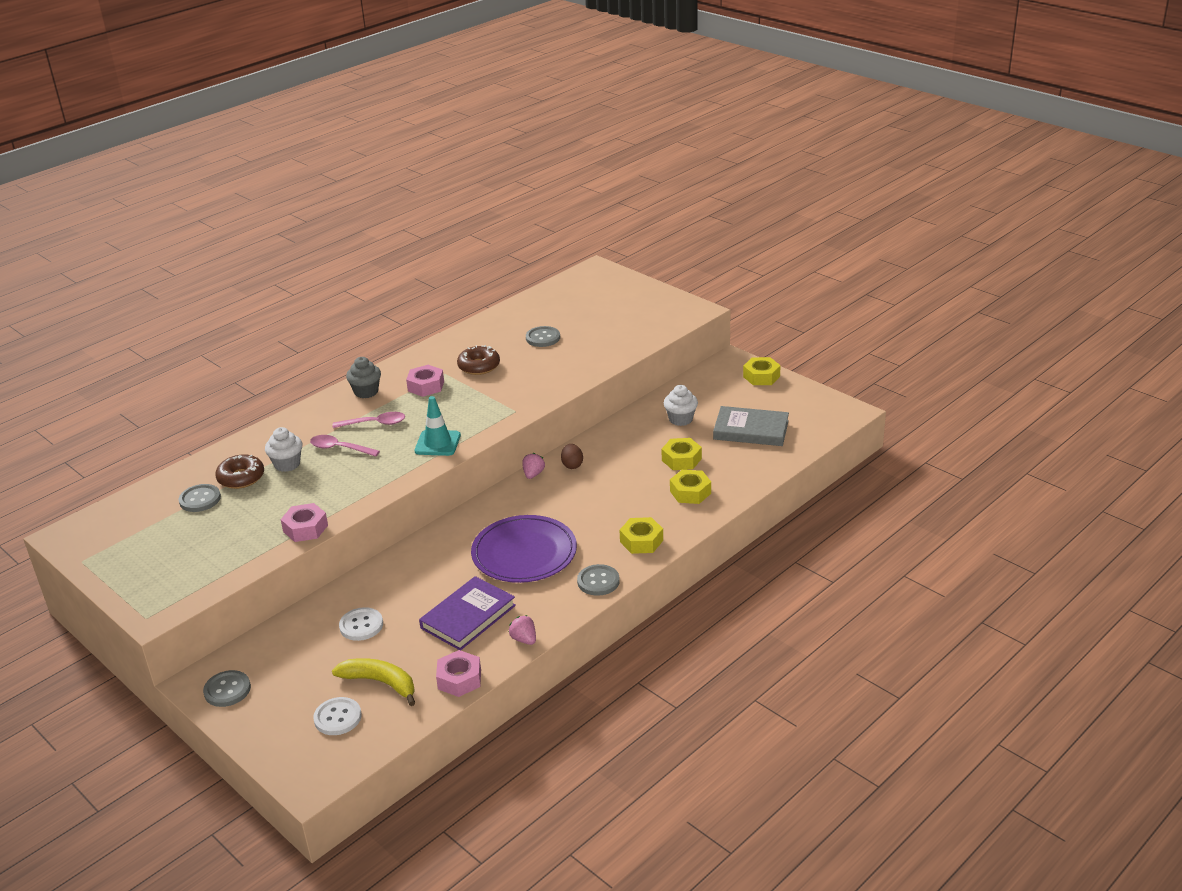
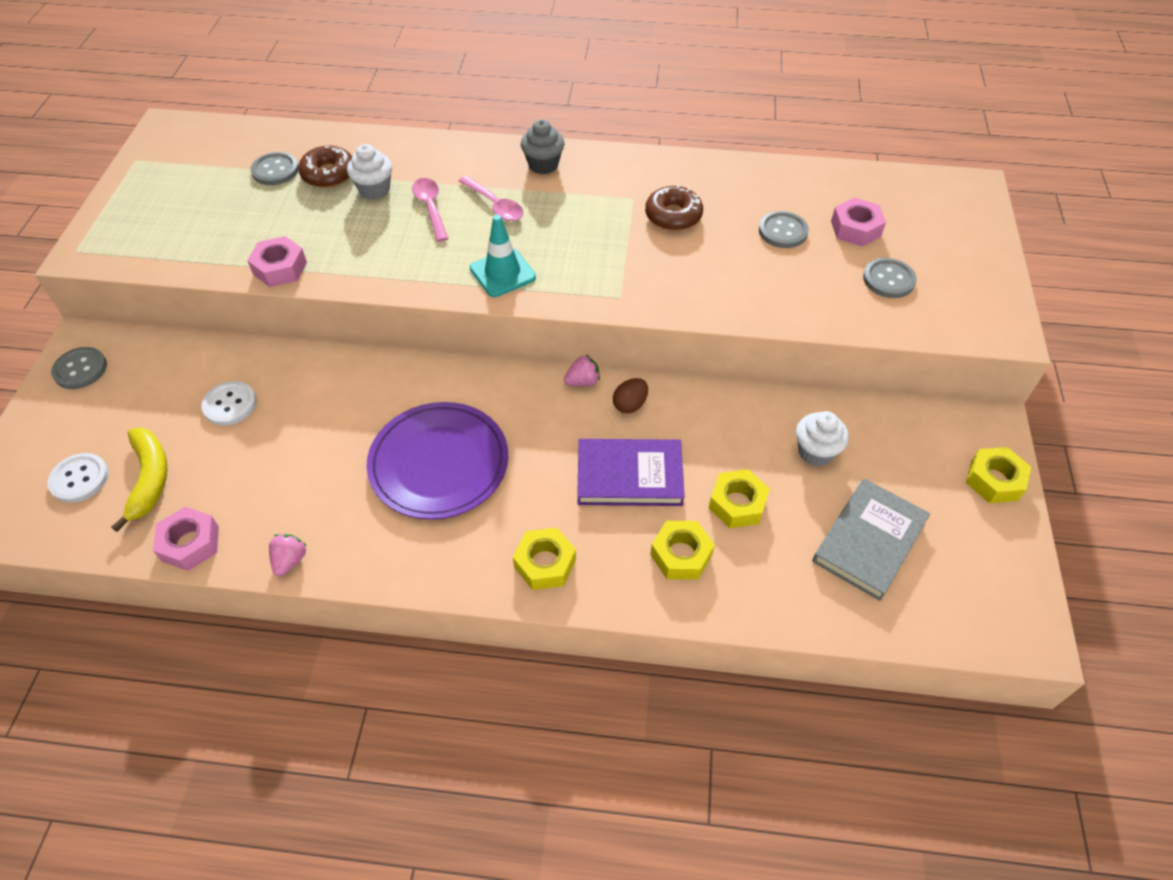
camera: 50 degrees right, 20 degrees up
(426, 386) = (596, 199): pink nut -> pink nut (855, 228)
(468, 617) = (297, 484): purple book -> purple book (629, 475)
(598, 581) = (438, 567): grey button -> grey button (888, 279)
(751, 430) = (869, 541): grey book -> grey book turned 60 degrees clockwise

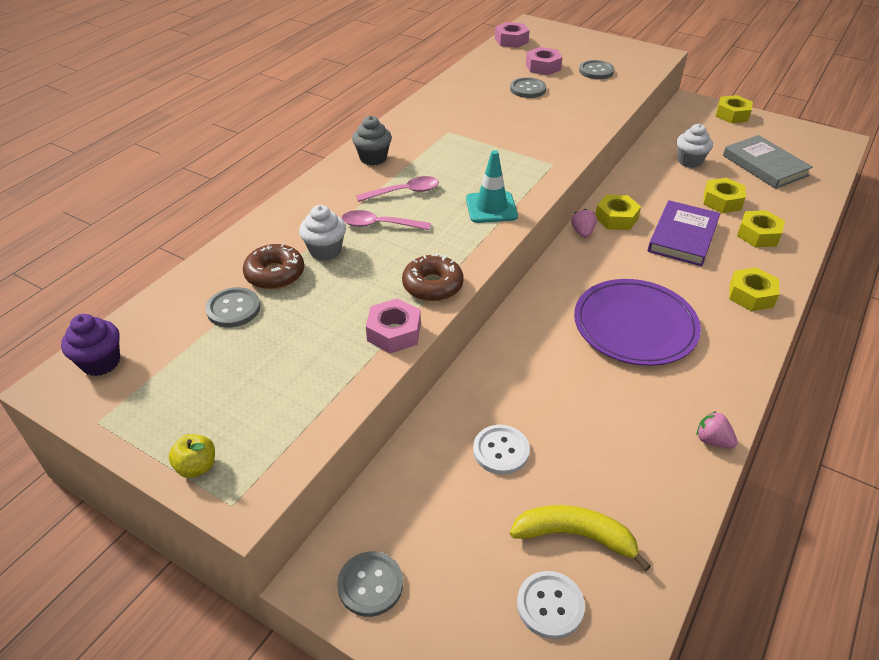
camera: 65 degrees left, 10 degrees down
(105, 221) = (197, 467): none -> yellow apple
(190, 543) = (673, 513): pink nut -> pink nut (511, 40)
(193, 134) = (101, 362): none -> purple cupcake
(630, 405) = (616, 218): brown egg -> yellow nut
(673, 216) = (481, 121): brown donut -> brown donut (432, 285)

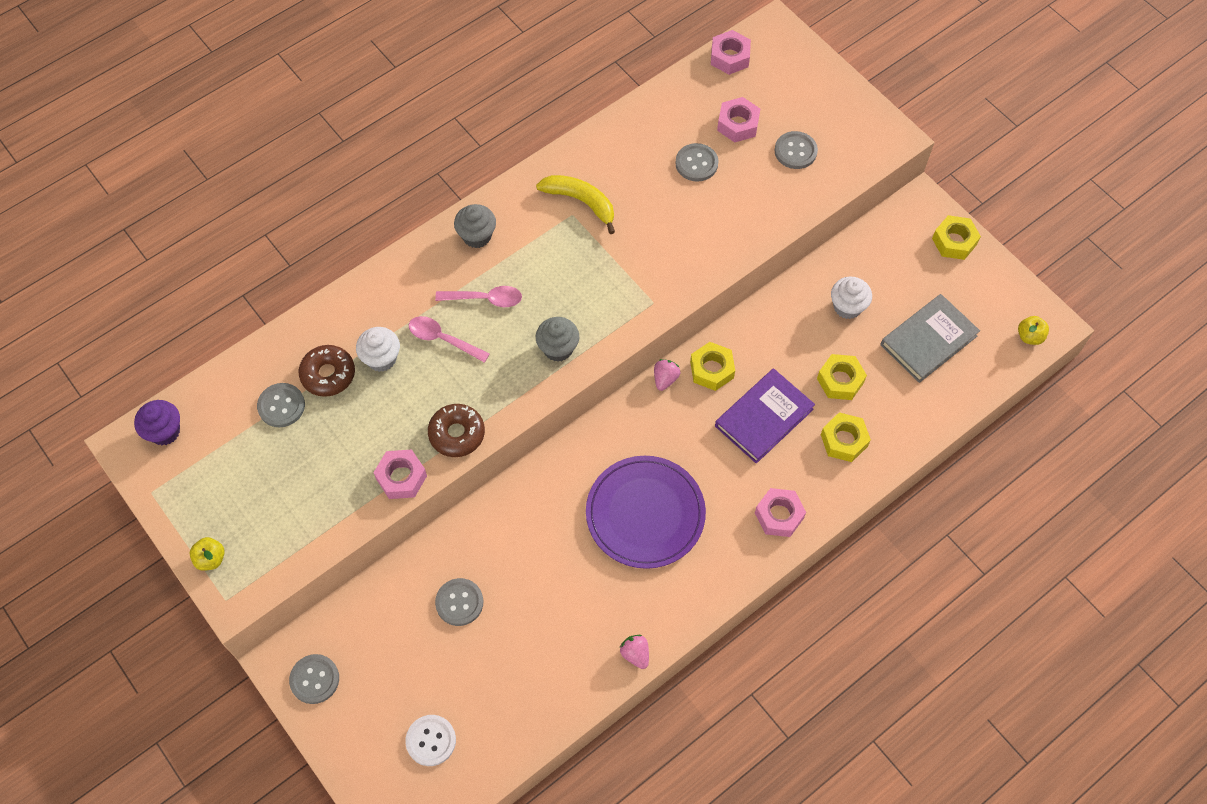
camera: 20 degrees right, 20 degrees up
(491, 207) = (558, 348): turquoise traffic cone -> grey cupcake
(501, 450) = (459, 602): white button -> grey button
(575, 536) = (477, 695): yellow banana -> yellow banana (581, 202)
(751, 295) = (779, 515): yellow nut -> pink nut
(764, 165) = (928, 340): grey book -> grey book turned 60 degrees clockwise
(832, 148) = (1029, 336): none -> yellow apple

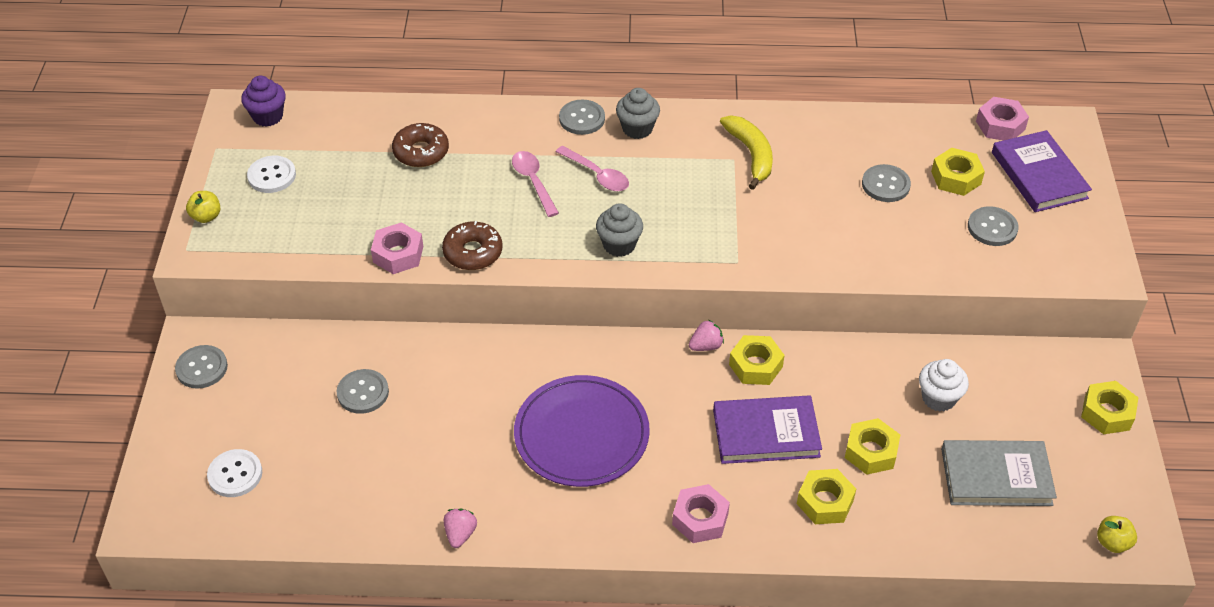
camera: 40 degrees right, 15 degrees down
(227, 483) = (272, 176): none -> white button
(281, 406) = (365, 151): grey button -> grey button (582, 119)
(381, 358) = (472, 166): white cupcake -> none
(738, 124) = (956, 178): pink nut -> yellow nut
(789, 84) = (1039, 175): none -> purple book

